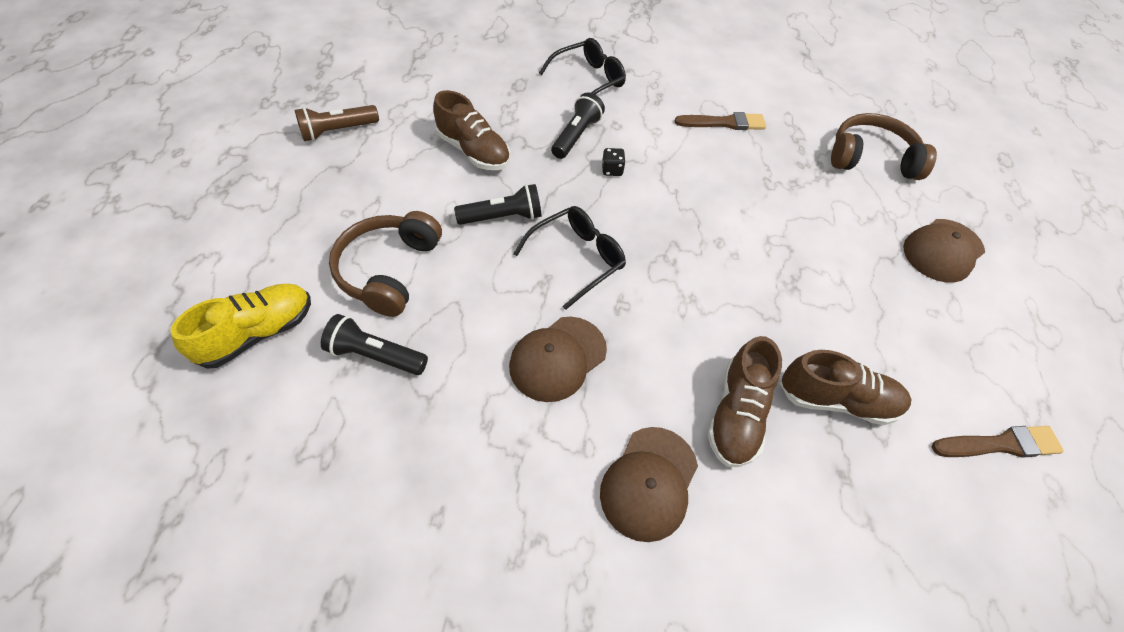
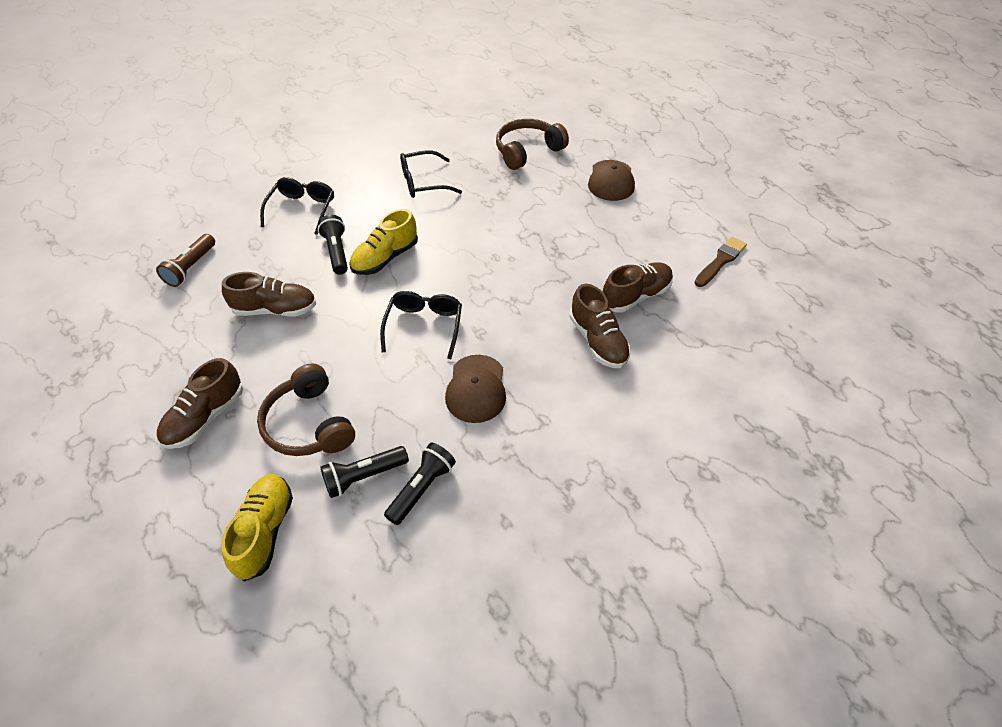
camera: 40 degrees left, 5 degrees down
(327, 201) = (205, 417): none -> brown shoe
(337, 131) = (148, 367): brown flashlight -> brown flashlight (191, 267)
(502, 217) = (347, 336): black flashlight -> black flashlight (422, 488)
(612, 170) = (385, 258): black dice -> yellow shoe
(649, 483) = (592, 409): brown cap -> none
(724, 123) = (423, 182): brown brush -> black glasses

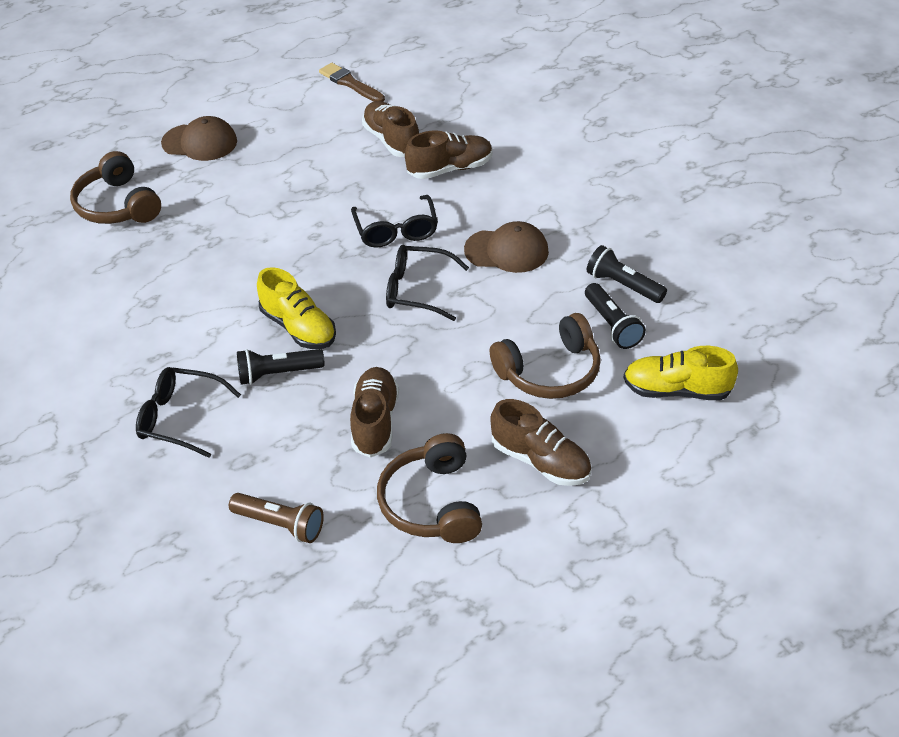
camera: 85 degrees left, 5 degrees down
(183, 348) = (432, 503): none -> brown headphones
(423, 182) = (154, 299): black glasses -> black glasses (396, 231)

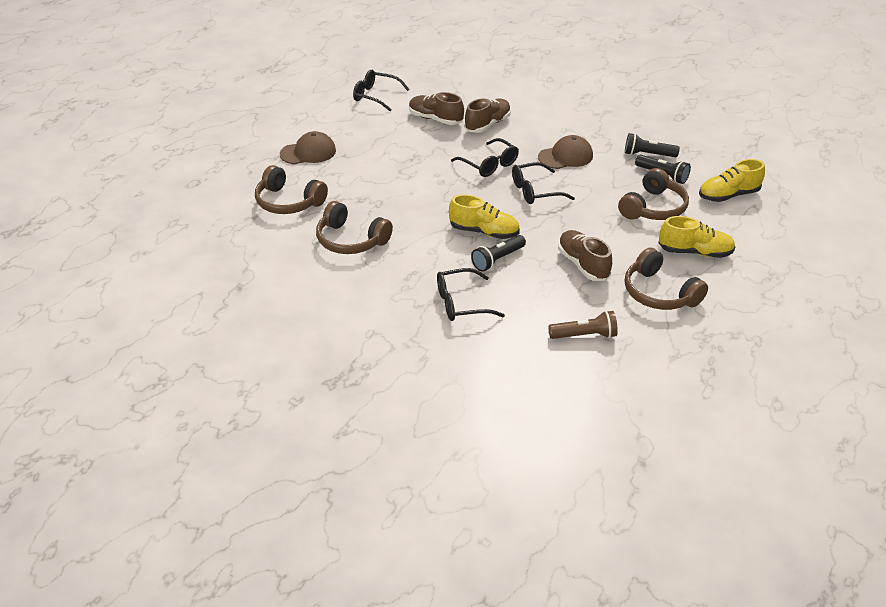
camera: 30 degrees left, 5 degrees down
(138, 282) = (351, 240): none -> brown headphones
(350, 83) = (375, 96): brown brush -> black glasses
(540, 461) = (694, 252): brown shoe -> yellow shoe

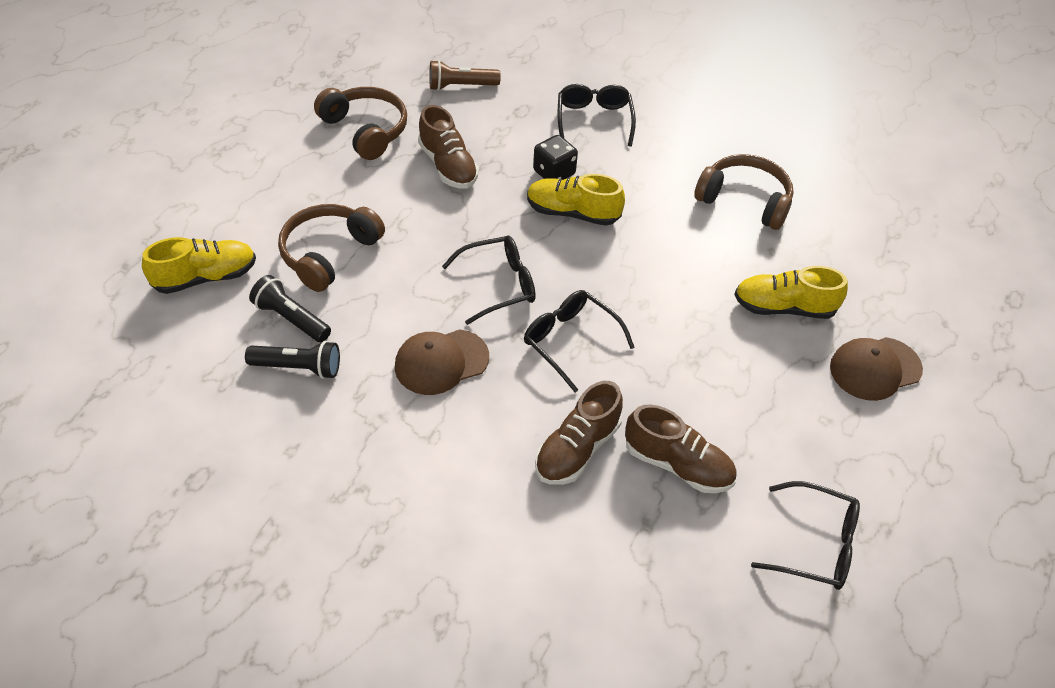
camera: 175 degrees right, 10 degrees up
(288, 202) = (855, 263): brown headphones -> none
(461, 303) = (594, 120): black glasses -> black glasses turned 75 degrees counterclockwise
(497, 259) = (554, 173): black flashlight -> black dice
(694, 252) = (300, 183): yellow shoe -> yellow shoe (784, 307)

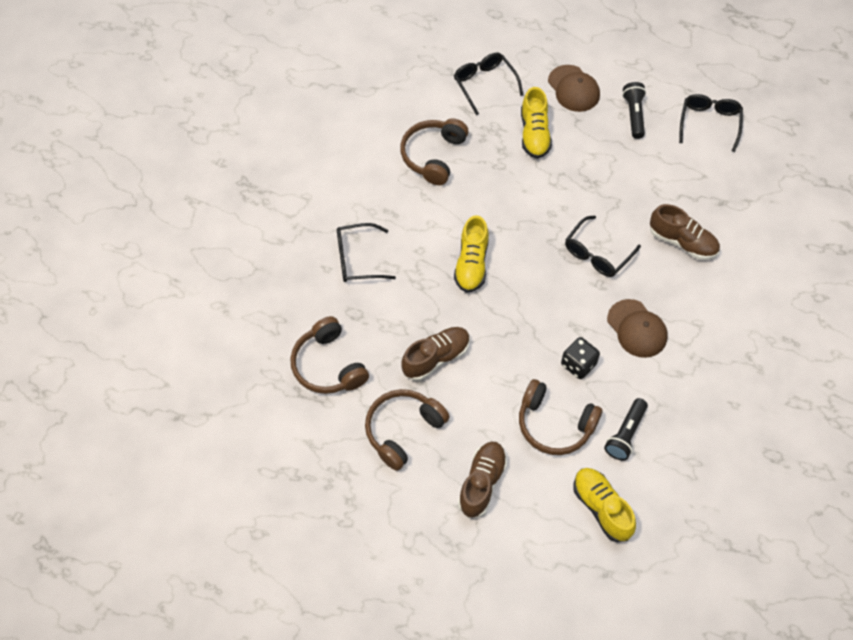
camera: 95 degrees left, 10 degrees up
(298, 368) = (667, 418): black flashlight -> black flashlight (634, 115)
(461, 86) = (328, 365): brown flashlight -> brown headphones
(499, 285) = (557, 303): black glasses -> black glasses (484, 84)
(554, 173) = (428, 281): black dice -> black dice (578, 364)
(677, 464) = (677, 189): brown shoe -> brown shoe (482, 483)

